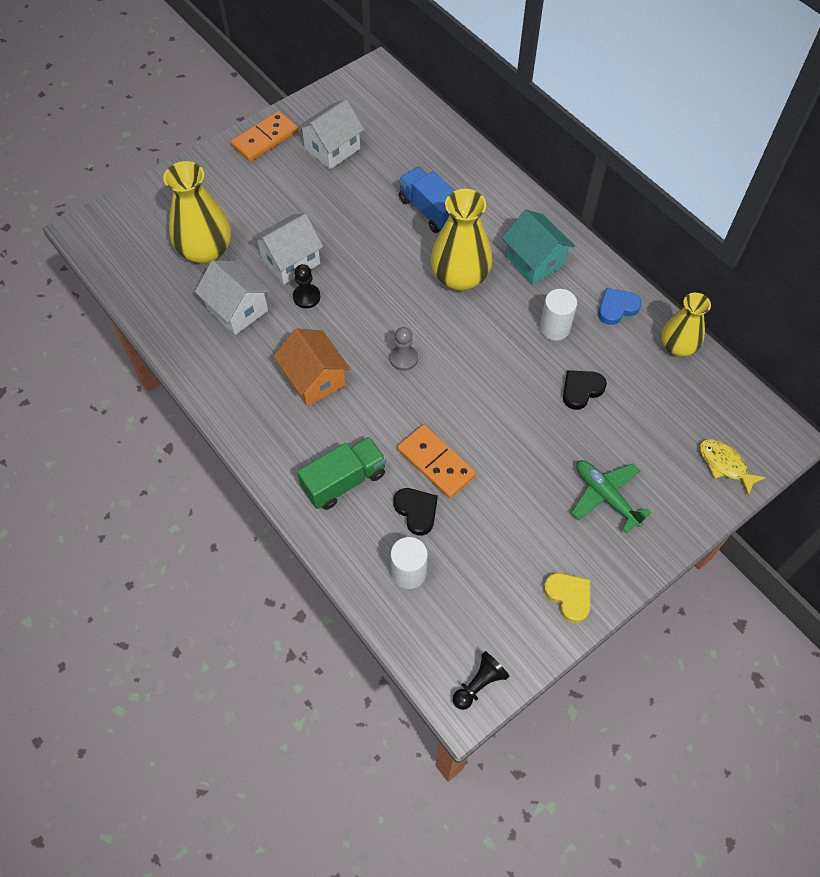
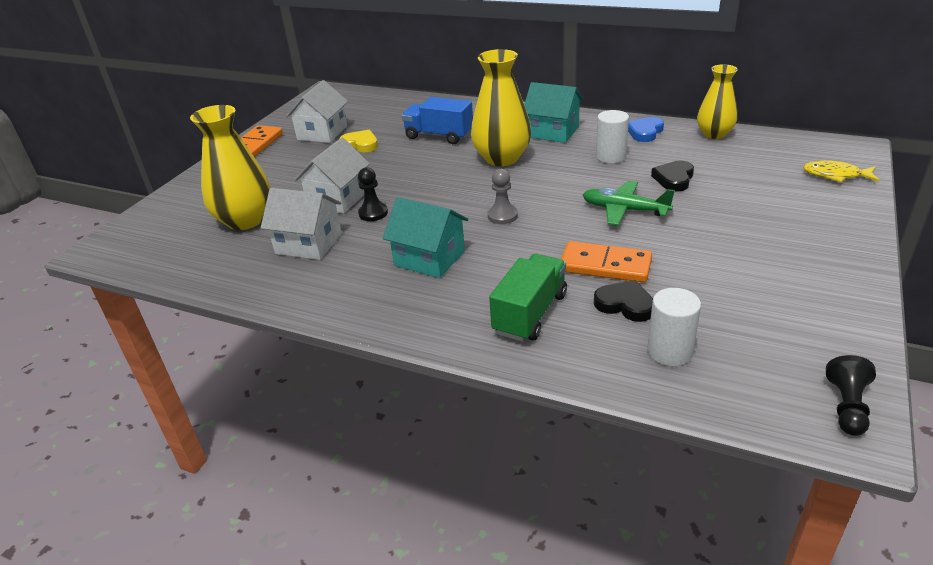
camera: 25 degrees left, 25 degrees down
(314, 379) = (429, 258): orange house -> turquoise house
(568, 597) = (835, 301): yellow heart -> yellow heart (360, 144)
(605, 496) = (774, 227): green plane -> green plane (624, 210)

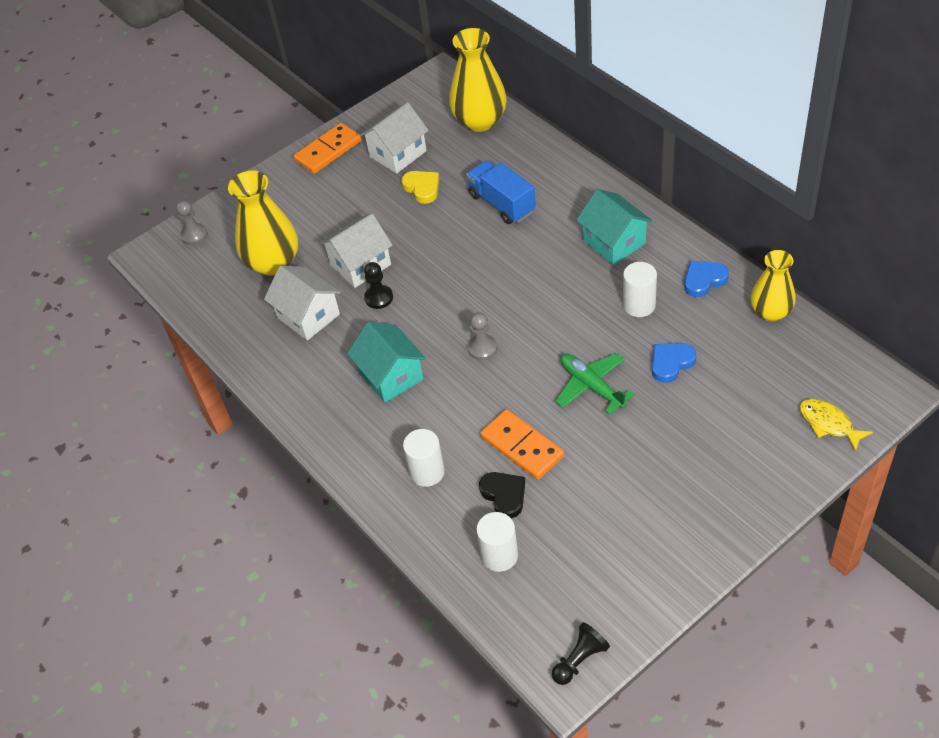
camera: 30 degrees right, 15 degrees up
(145, 225) = (194, 235): none -> grey pawn
(502, 158) = (537, 265): yellow vase -> yellow vase (480, 121)
(530, 313) = (427, 472): green truck -> white cylinder
(674, 179) = (671, 363): black heart -> blue heart

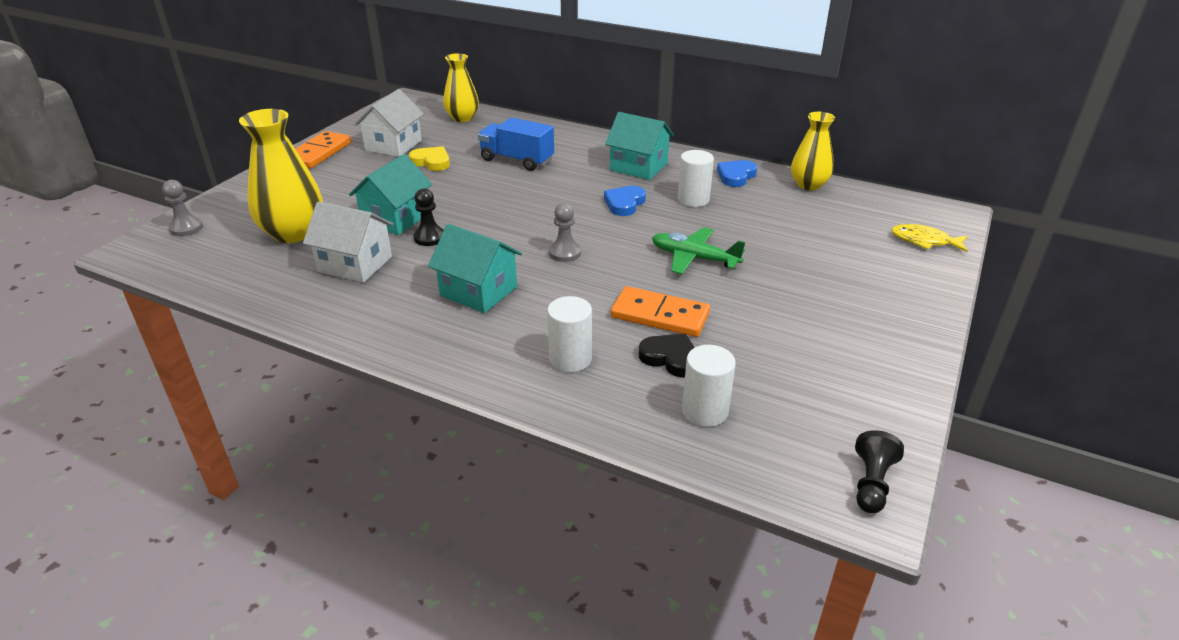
camera: 30 degrees left, 15 degrees down
(360, 265) = (395, 218): white house -> turquoise house
(480, 121) = (462, 118): yellow vase -> yellow vase, size x0.65
(671, 363) = (754, 229): blue heart -> blue heart (624, 203)

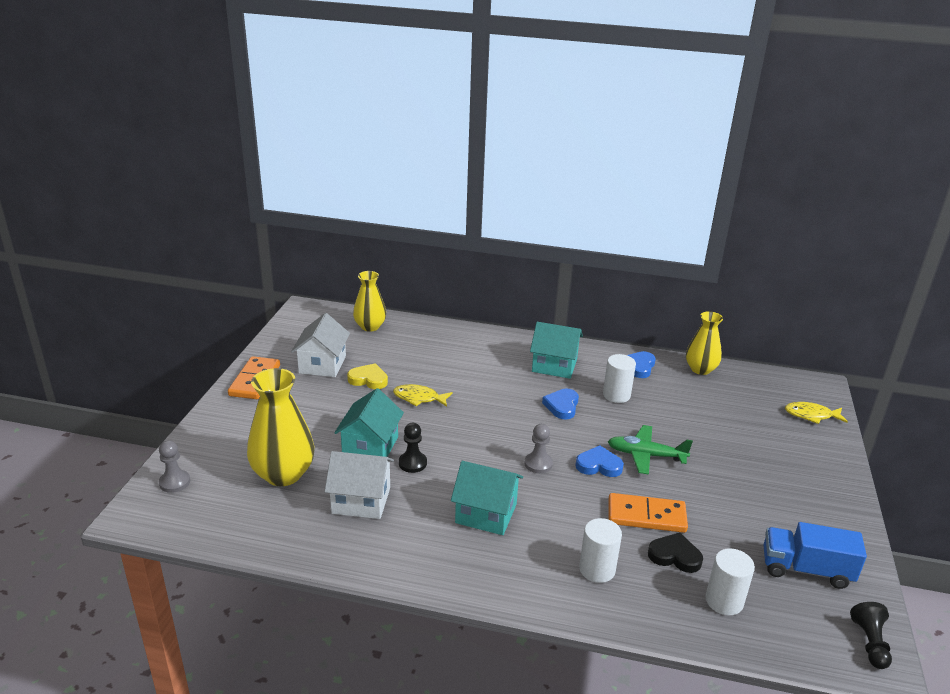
camera: 15 degrees left, 5 degrees down
(473, 182) = (419, 398): none -> yellow fish
(517, 160) = (445, 369): blue truck -> blue truck (806, 569)
(633, 261) = (598, 465): none -> blue heart

